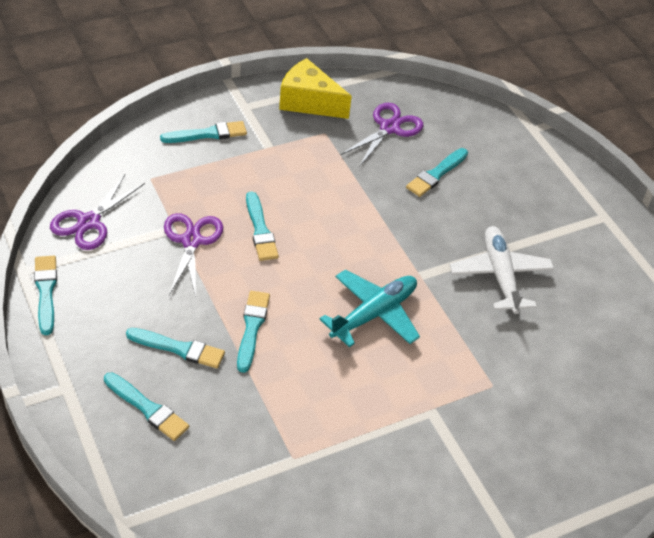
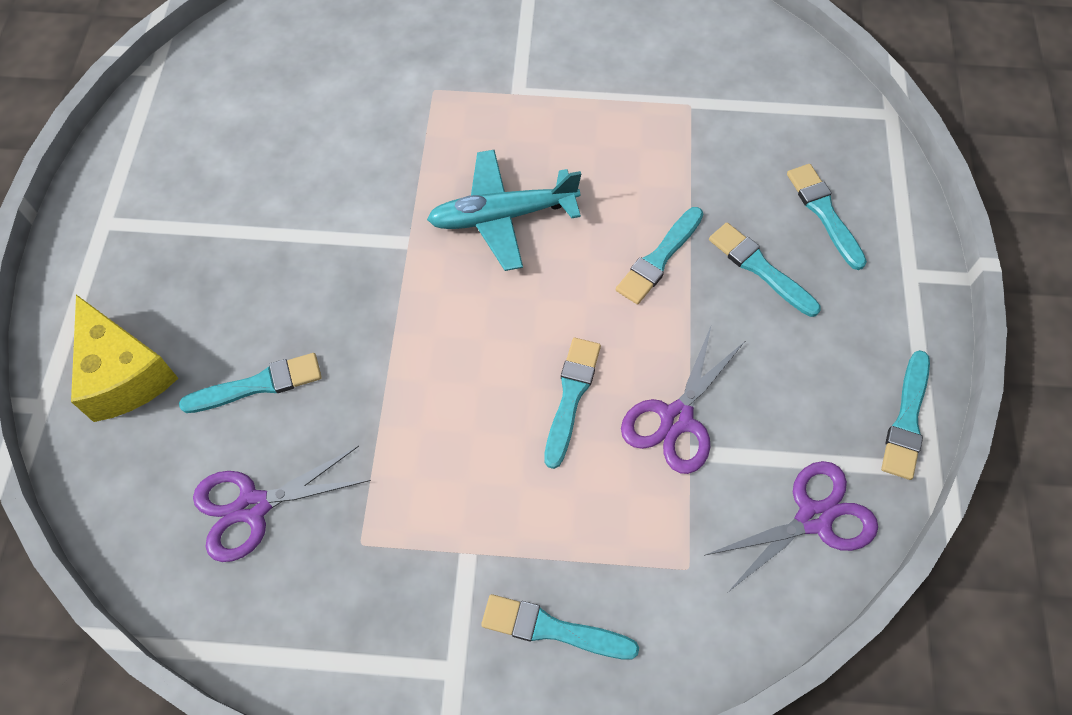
camera: 145 degrees left, 15 degrees up
(308, 102) = (339, 630): yellow cheese -> yellow cheese (124, 374)
(500, 275) = (312, 201): white plane -> none

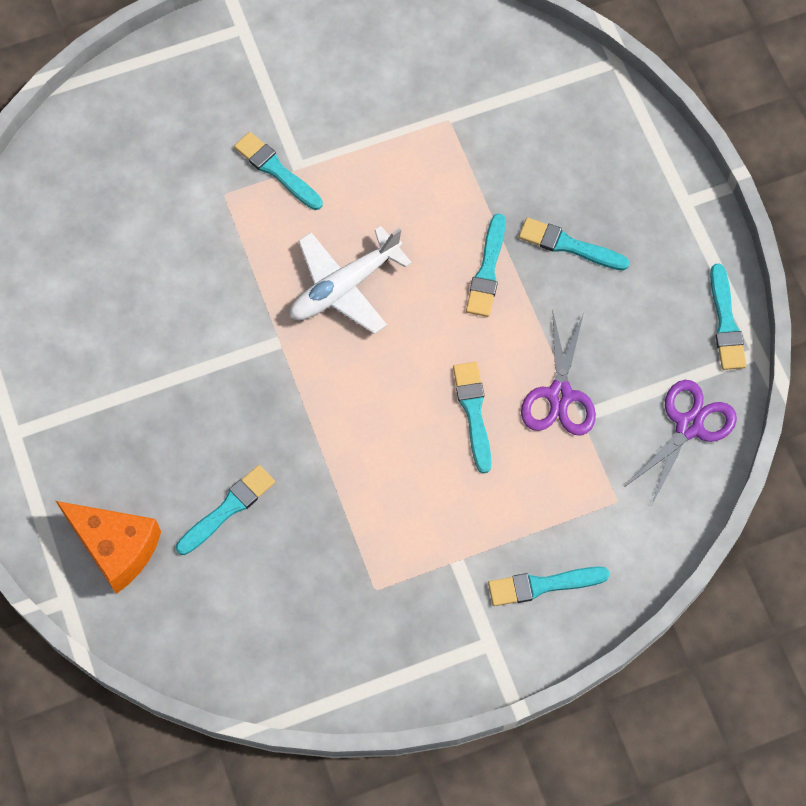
camera: 25 degrees left, 5 degrees up
(124, 374) = (116, 548): yellow cheese -> orange cheese
(253, 506) = (280, 599): purple scissors -> none
(502, 216) = (344, 287): turquoise plane -> white plane
(824, 213) = (598, 176): turquoise brush -> turquoise brush (276, 170)

